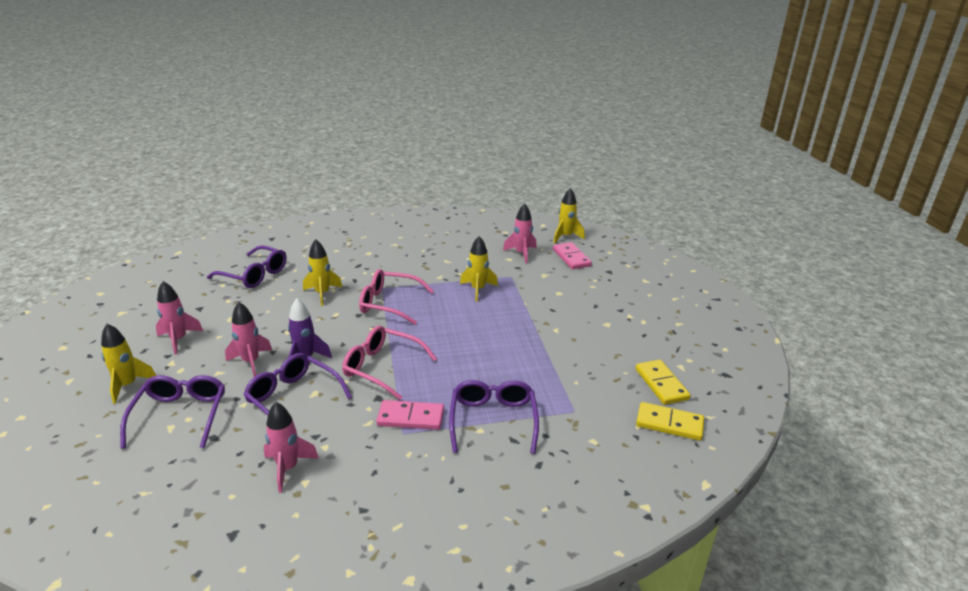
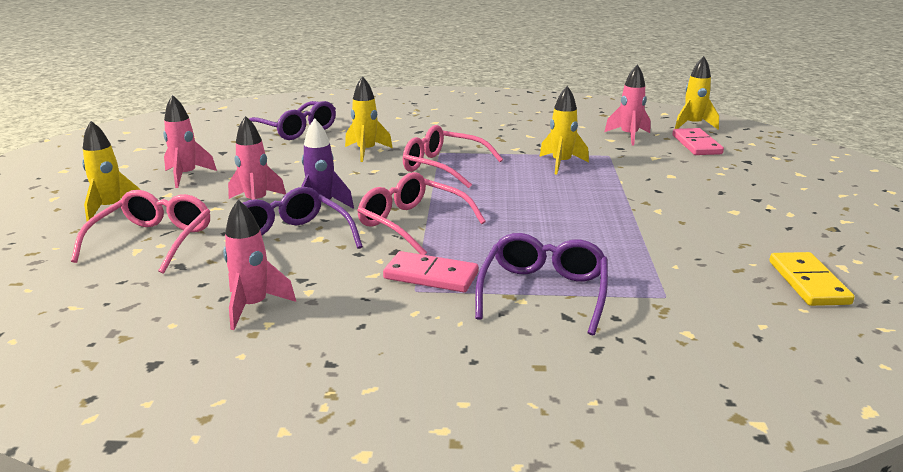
camera: 15 degrees right, 5 degrees down
(180, 415) = (153, 241): purple glasses -> pink glasses
(669, 424) = (815, 329): yellow domino -> none

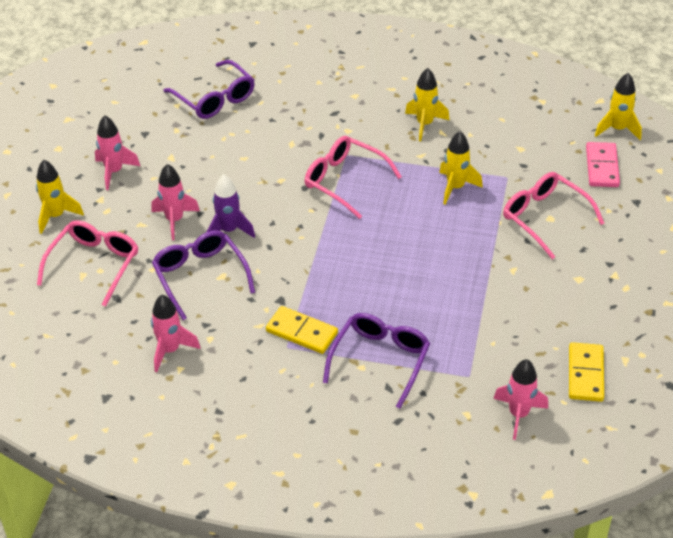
camera: 10 degrees right, 20 degrees up
(366, 152) = (278, 147): yellow rocket -> yellow rocket (424, 124)
(412, 223) = (300, 265): pink glasses -> pink glasses (544, 218)
(431, 276) = (302, 332): pink domino -> yellow domino
(628, 136) = (541, 144): pink rocket -> pink rocket (518, 414)

